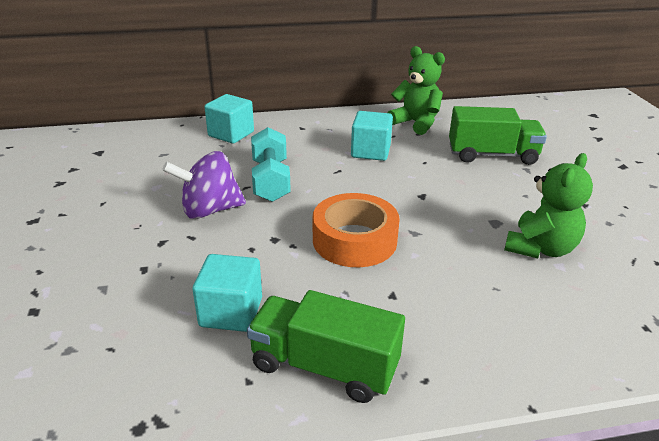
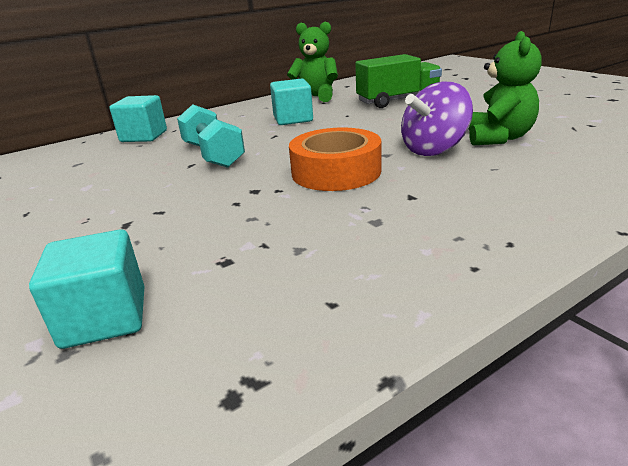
camera: 20 degrees left, 5 degrees down
(209, 210) = (164, 188): purple spinning top -> purple spinning top (434, 149)
(231, 312) = (258, 254): turquoise cube -> turquoise cube (105, 318)
(324, 366) = (402, 264): green truck -> none

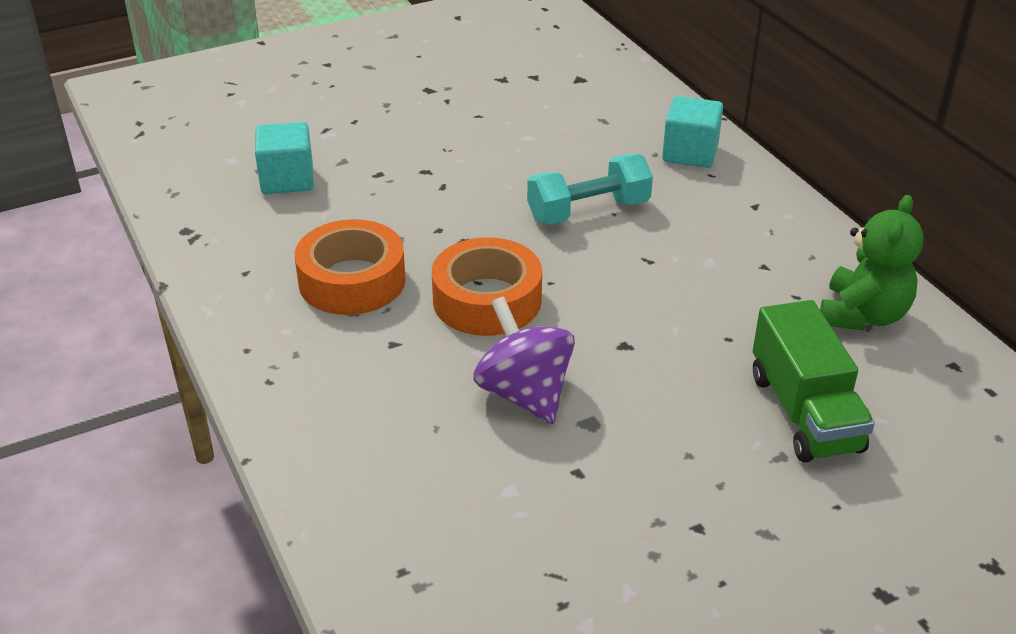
camera: 95 degrees right, 10 degrees up
(293, 119) = (725, 281): turquoise cube -> none
(327, 229) = (352, 280): none -> orange tape
(498, 138) = (543, 470): green teddy bear -> none

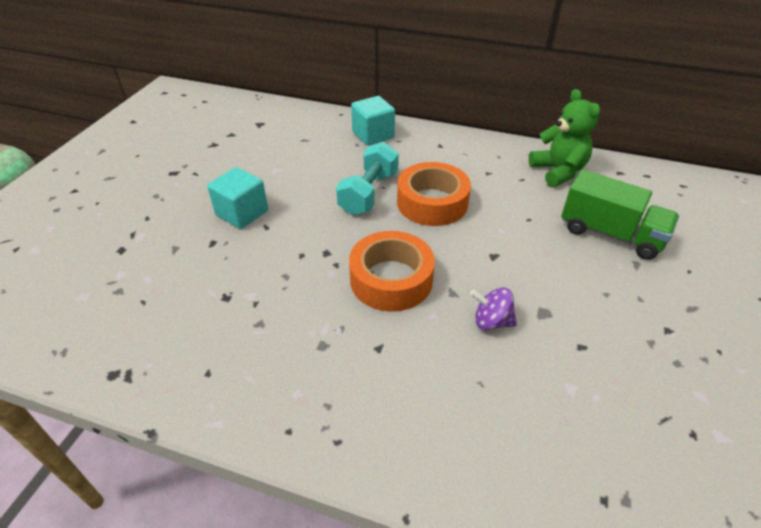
camera: 45 degrees left, 5 degrees up
(287, 179) = (149, 284): turquoise cube -> turquoise cube (242, 213)
(352, 280) = (293, 324): orange tape -> orange tape (432, 203)
(524, 393) = (491, 321): purple spinning top -> purple spinning top, size x0.59

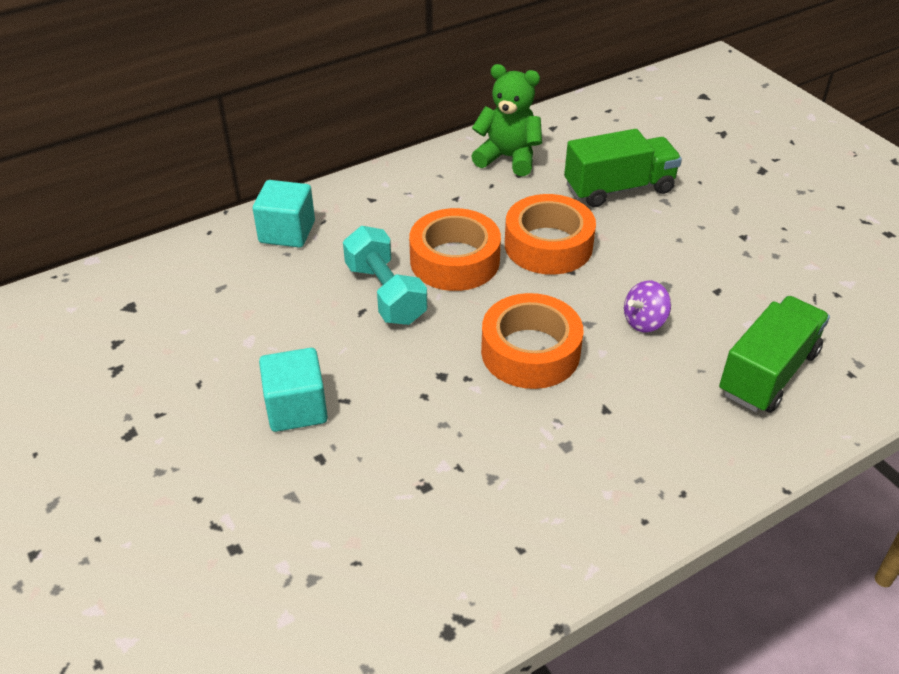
camera: 50 degrees left, 0 degrees up
(502, 233) = (548, 245): none -> orange tape
(529, 431) = (768, 373): none -> green truck

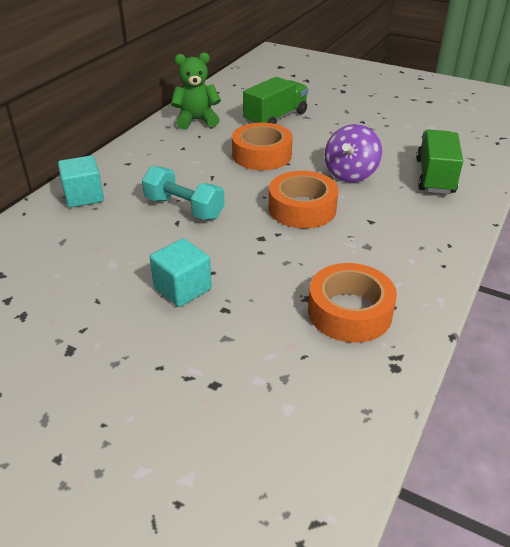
camera: 30 degrees left, 5 degrees down
(454, 260) = (212, 178): orange tape -> orange tape (349, 312)
(644, 322) = (350, 174): purple spinning top -> purple spinning top, size x1.68

